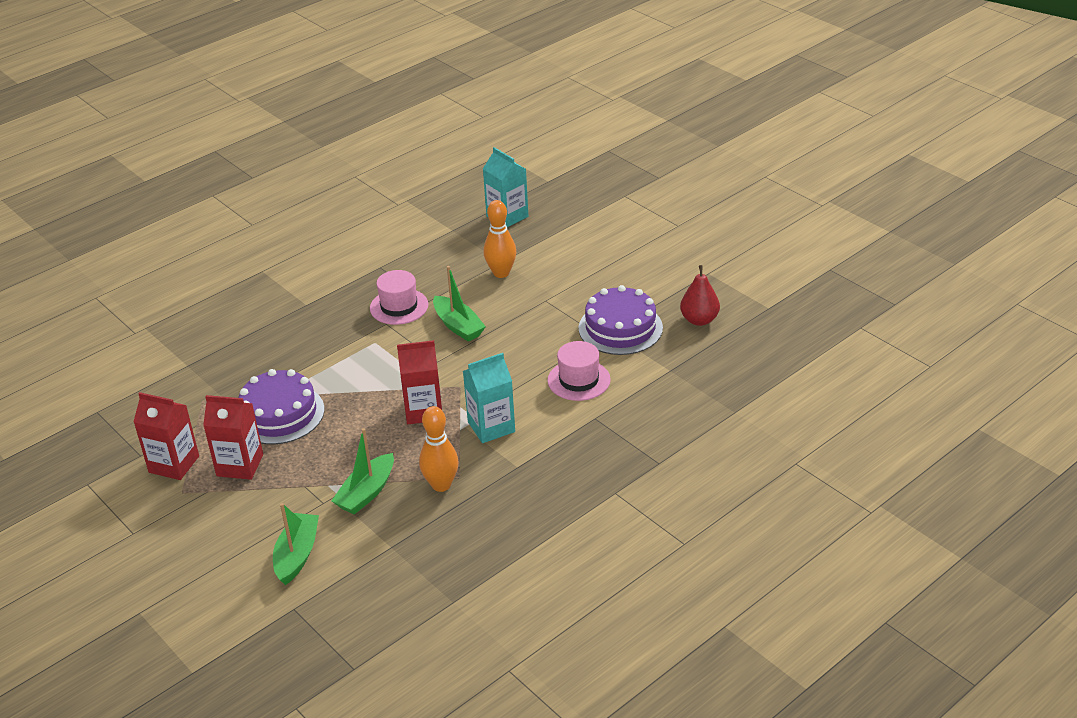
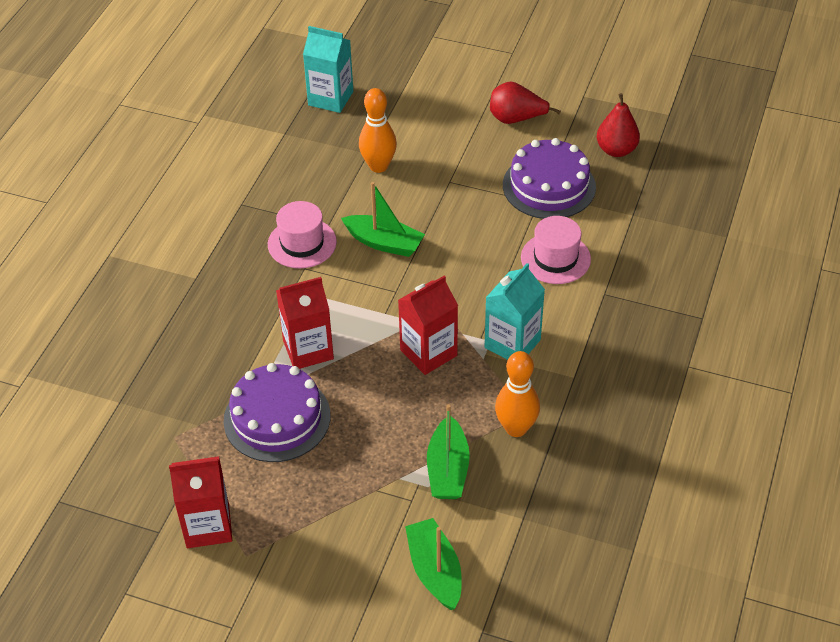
camera: 30 degrees left, 10 degrees up
(240, 465) = (284, 496): red carton -> red carton (308, 350)
(637, 273) = (516, 119): none -> red pear

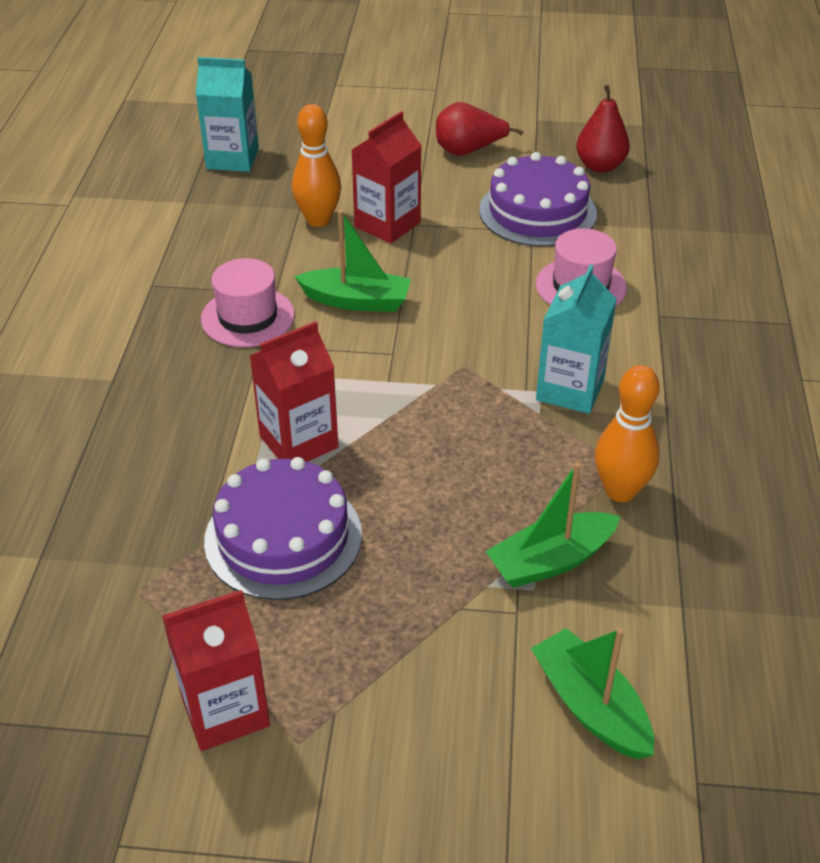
camera: 15 degrees left, 5 degrees down
(428, 353) = (465, 418): red carton -> red carton (387, 224)
(448, 469) = (551, 561): green boat -> green boat turned 75 degrees clockwise

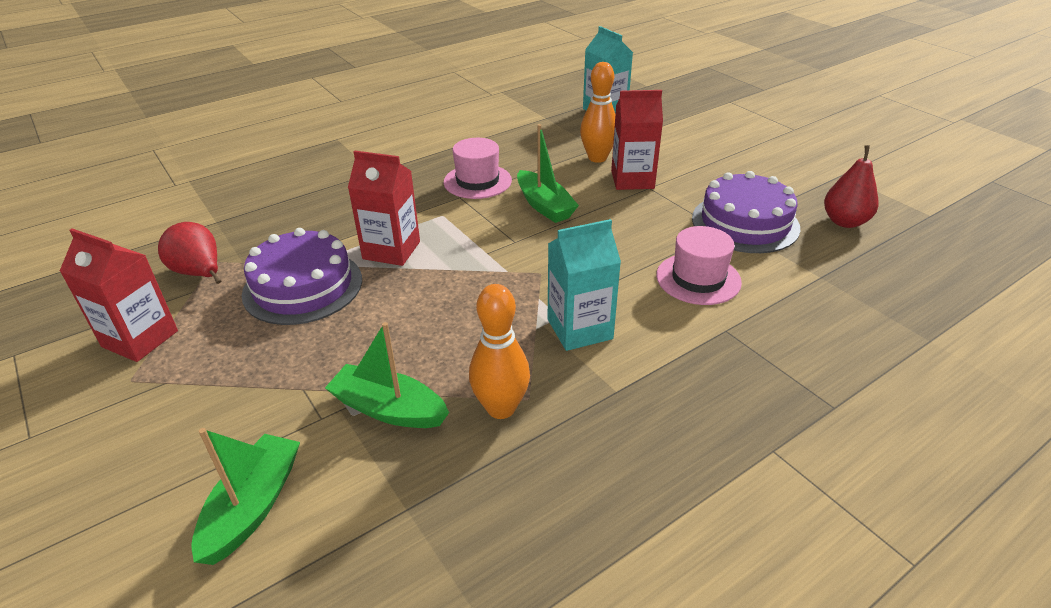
camera: 50 degrees right, 5 degrees down
(468, 151) = (756, 169): red pear -> red pear (200, 273)

